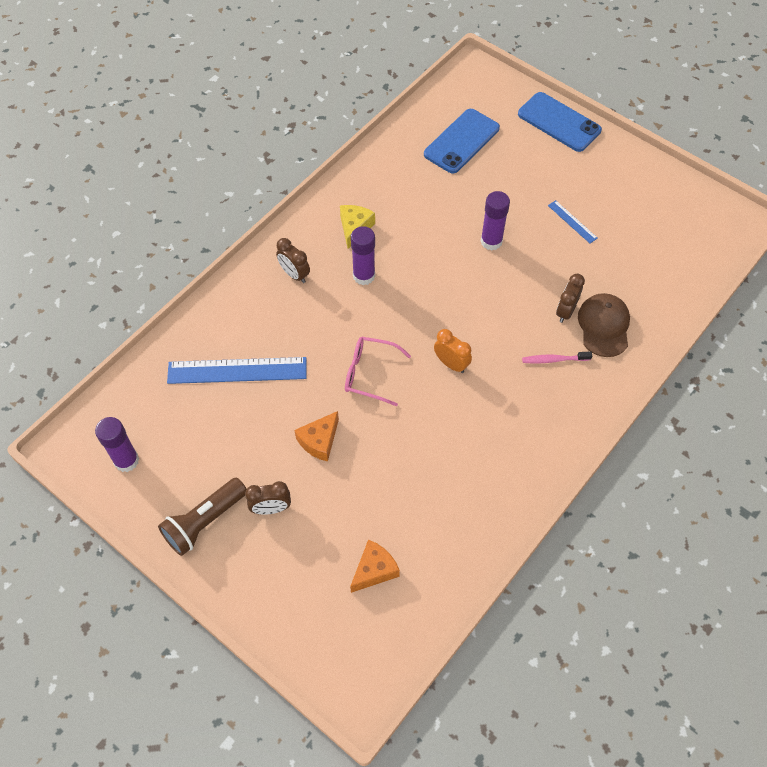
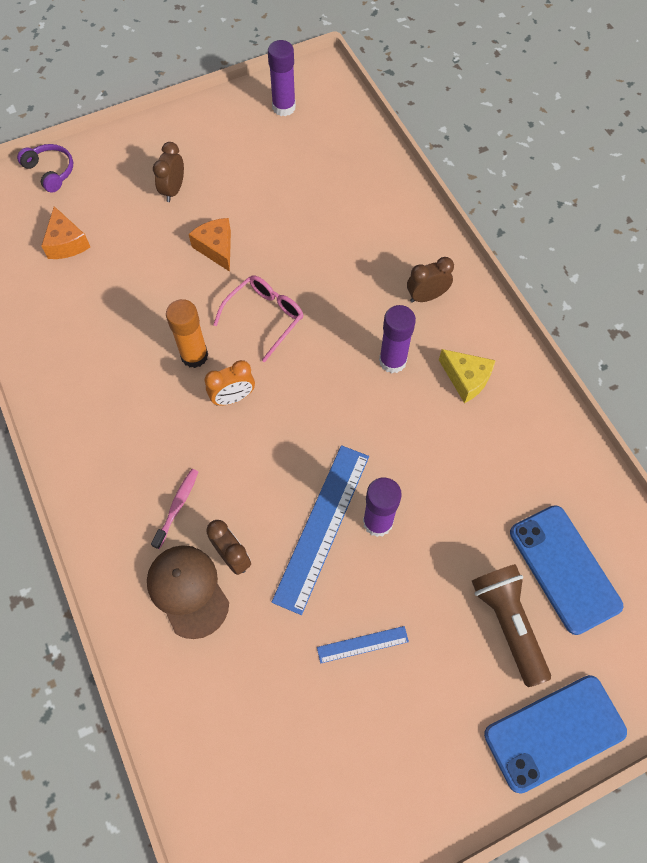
camera: 115 degrees right, 5 degrees up
(204, 522) = (192, 142): brown flashlight -> brown flashlight (508, 623)
(237, 370) = (331, 210): blue ruler -> blue ruler (322, 526)
(298, 637) = (51, 171): none -> purple headphones
(431, 407) = (194, 355): none -> orange glue stick
(604, 326) = (188, 591): brown cap -> brown cap turned 150 degrees counterclockwise

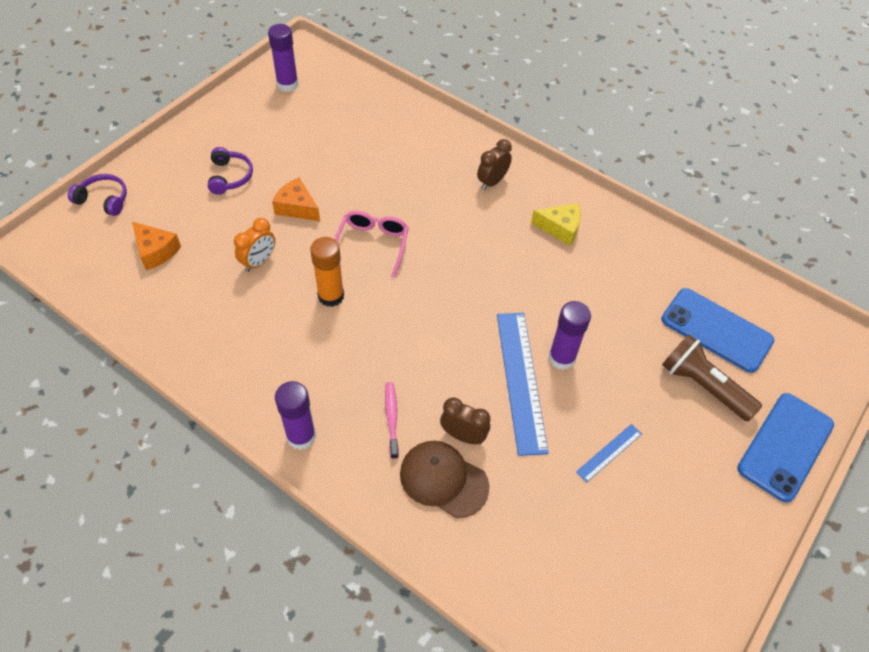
camera: 30 degrees left, 10 degrees down
(173, 190) = (230, 176): brown clock -> purple headphones
(233, 397) = (385, 315): orange clock -> orange clock (259, 262)
(392, 361) = (496, 237): purple glue stick -> purple glue stick (301, 436)

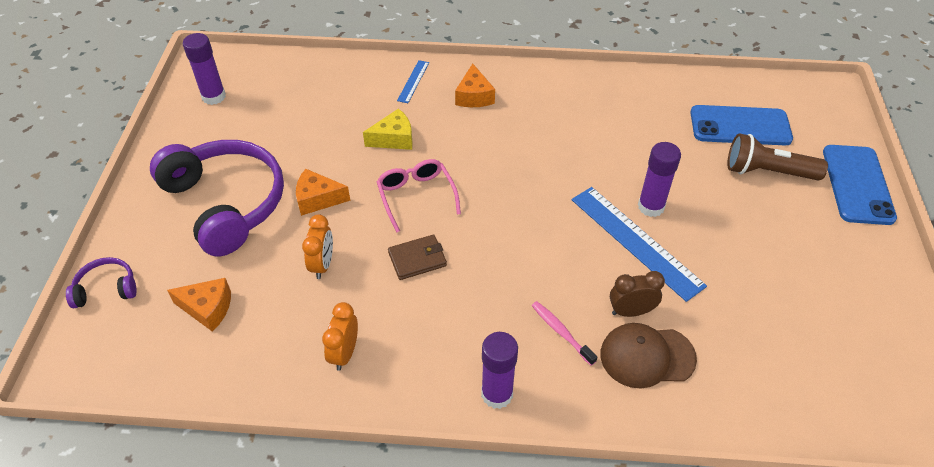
camera: 30 degrees left, 5 degrees down
(219, 339) = (344, 353): none -> orange clock
(230, 176) = (226, 203): purple headphones -> purple headphones, size x2.27
(331, 296) = (417, 259): orange glue stick -> brown wallet
(492, 182) = (474, 96): brown clock -> orange cheese
(560, 228) = (561, 107): yellow cheese -> yellow cheese (394, 139)
(609, 452) = (748, 259): blue ruler -> blue ruler (413, 81)

